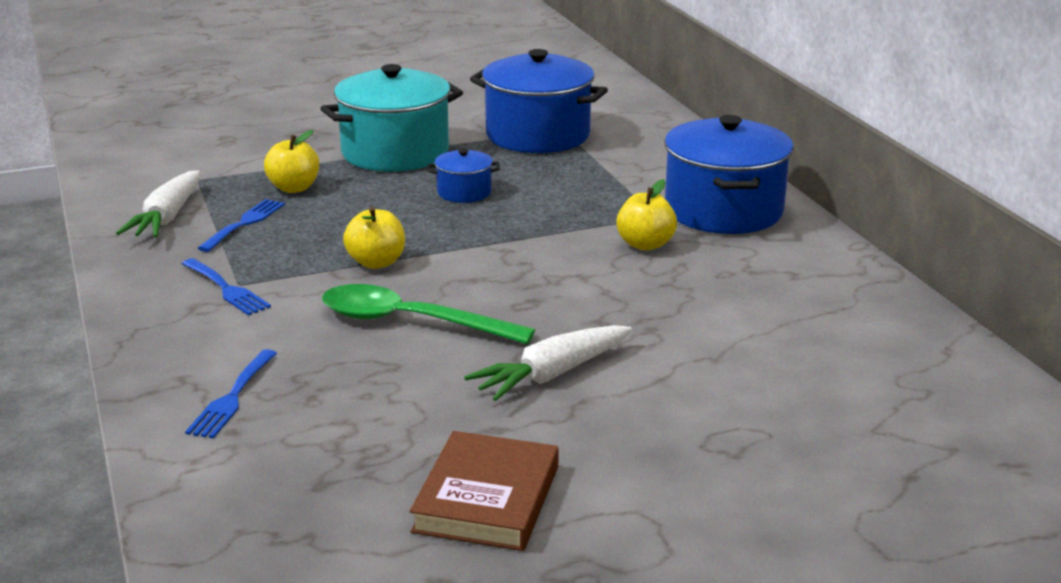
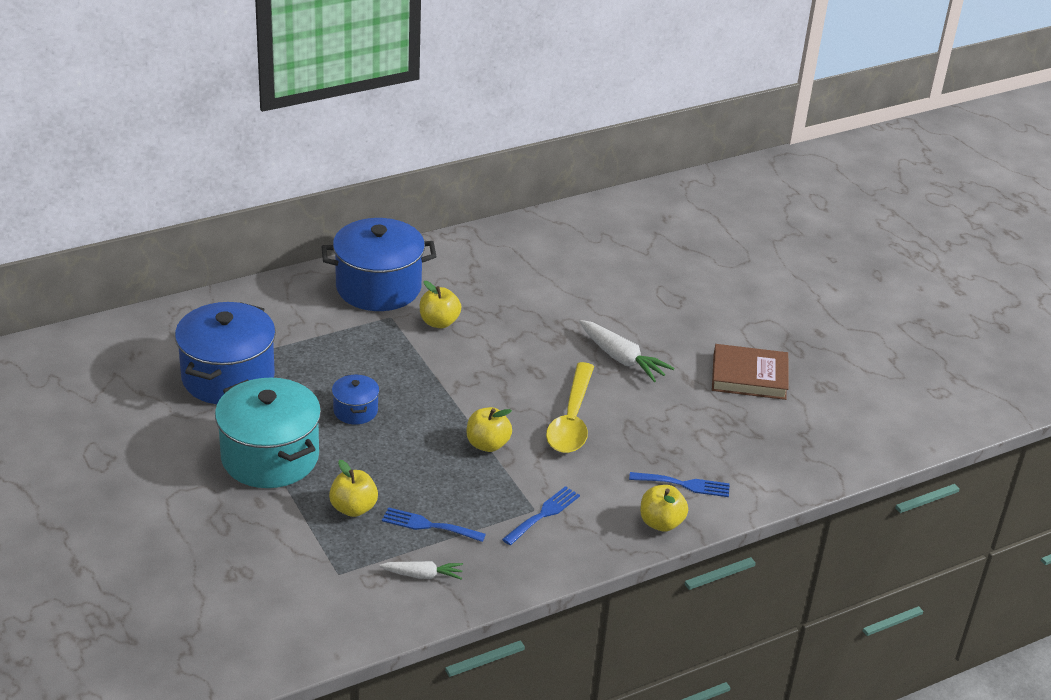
camera: 100 degrees left, 10 degrees up
(162, 370) = (661, 523): none -> yellow apple
(167, 217) = (423, 575): white carrot -> white carrot, size x0.62
(410, 322) = (571, 420): green spoon -> yellow spoon

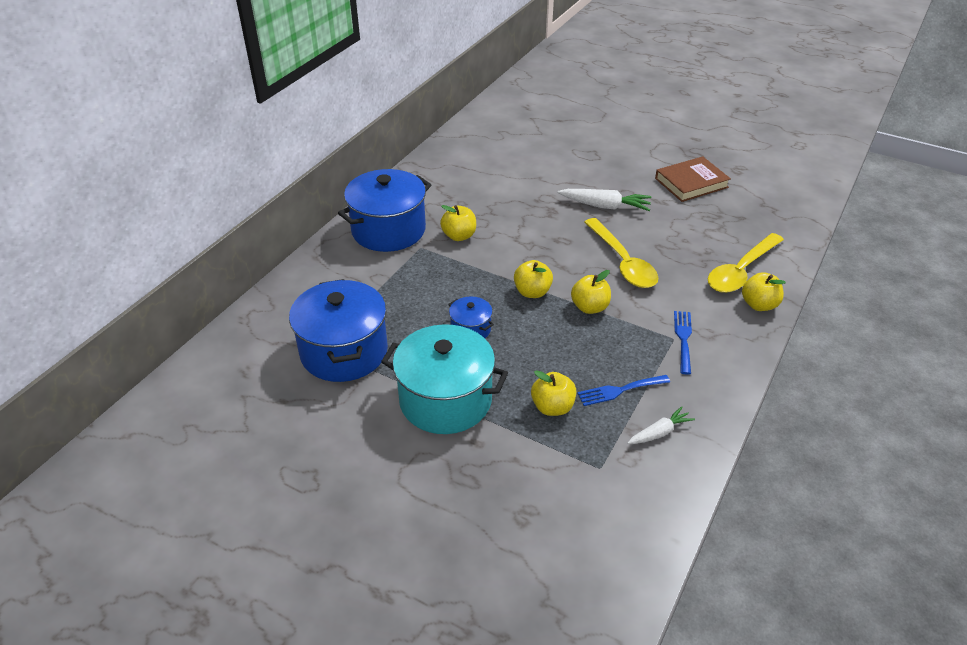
camera: 30 degrees left, 5 degrees up
(449, 405) = (532, 292): none -> yellow apple
(684, 485) = (740, 271): blue fork -> yellow spoon

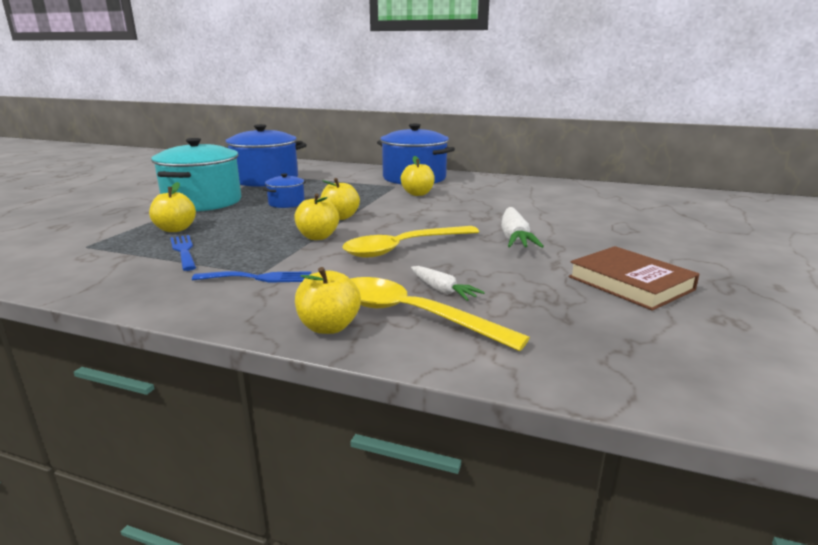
camera: 80 degrees right, 20 degrees down
(659, 432) = (110, 267): white carrot -> white carrot (442, 290)

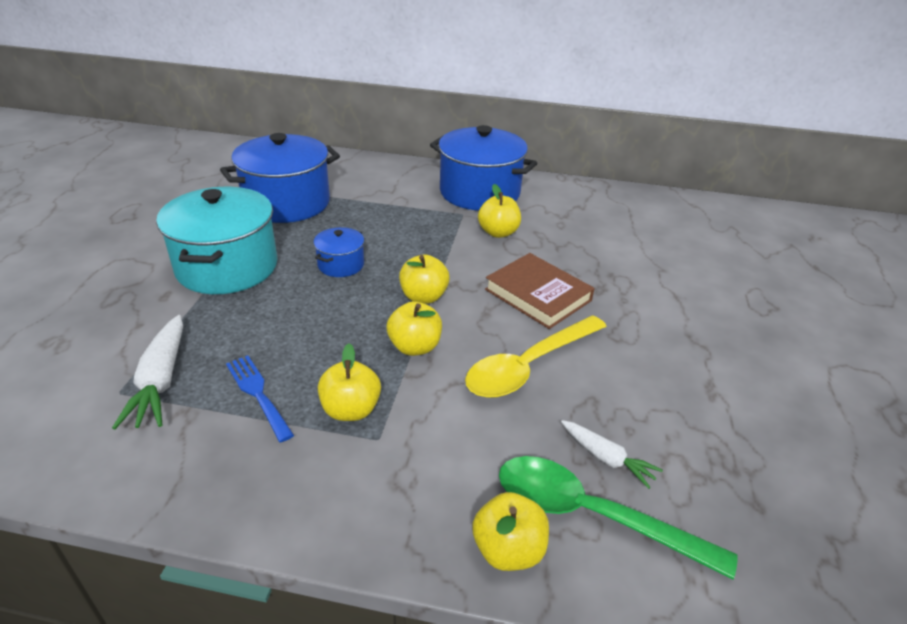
camera: 10 degrees left, 15 degrees up
(175, 229) = (222, 340): yellow apple -> yellow apple (351, 410)
(258, 278) = (381, 450): blue fork -> none
(411, 315) = (591, 515): yellow spoon -> green spoon
(514, 238) = (648, 334): white carrot -> white carrot (160, 381)
(630, 283) = (801, 424): brown book -> brown book (538, 295)

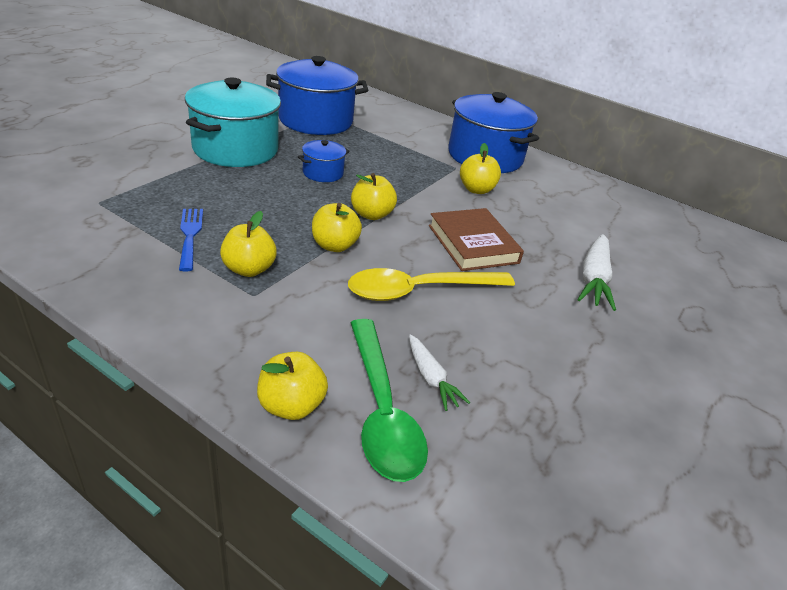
camera: 20 degrees right, 0 degrees up
(160, 381) = (130, 205): white carrot -> white carrot (593, 279)
(591, 515) = (381, 411): green spoon -> green spoon turned 150 degrees counterclockwise

